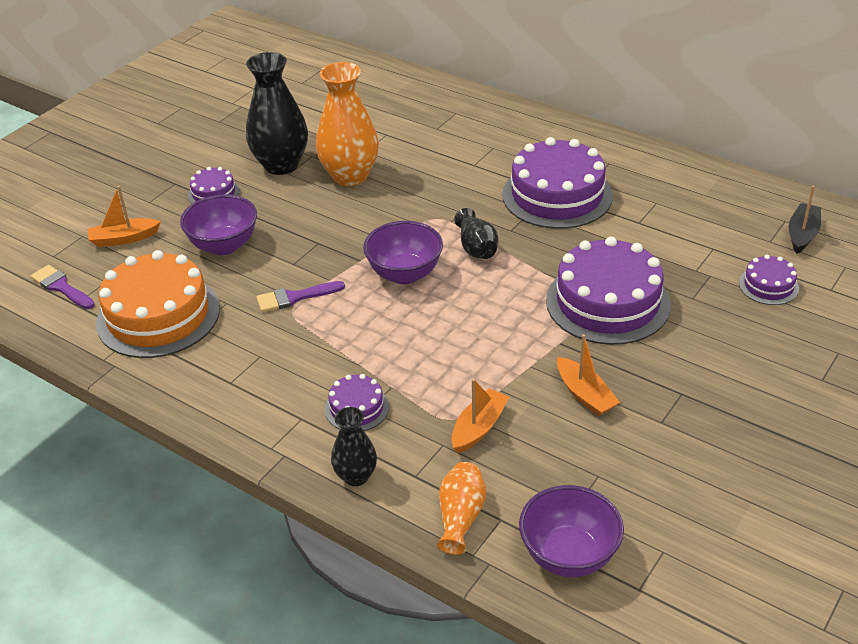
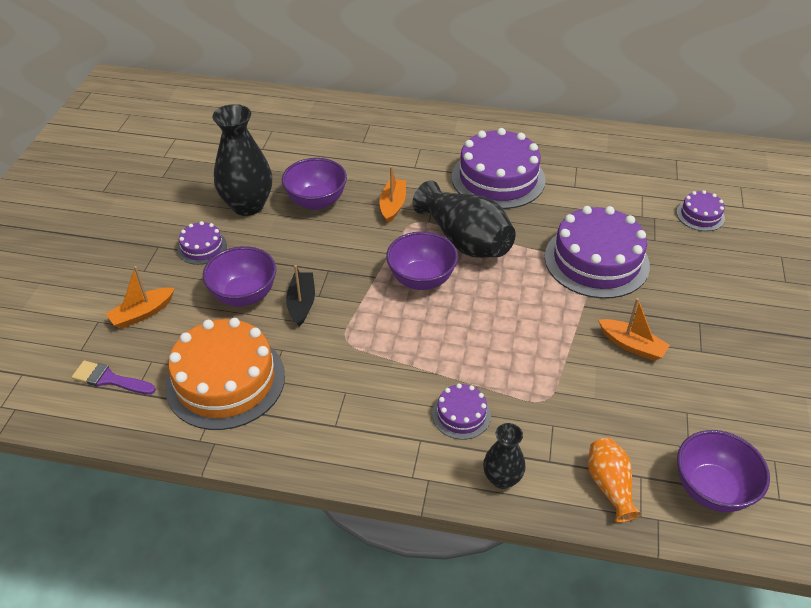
camera: 25 degrees left, 5 degrees up
(295, 297) = (341, 327): purple brush -> none
(350, 176) = (316, 201): orange vase -> purple bowl
(476, 248) = (465, 240): black vase -> black vase, size x1.84
(478, 428) = (571, 400): orange boat -> orange boat (393, 205)
(802, 234) = (695, 168): black boat -> black boat (301, 303)

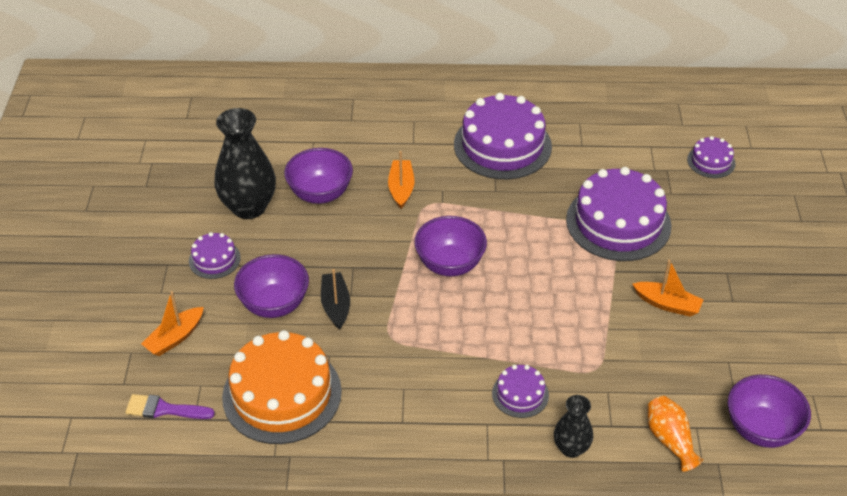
camera: 10 degrees left, 0 degrees up
(465, 240) = (483, 217): black vase -> none

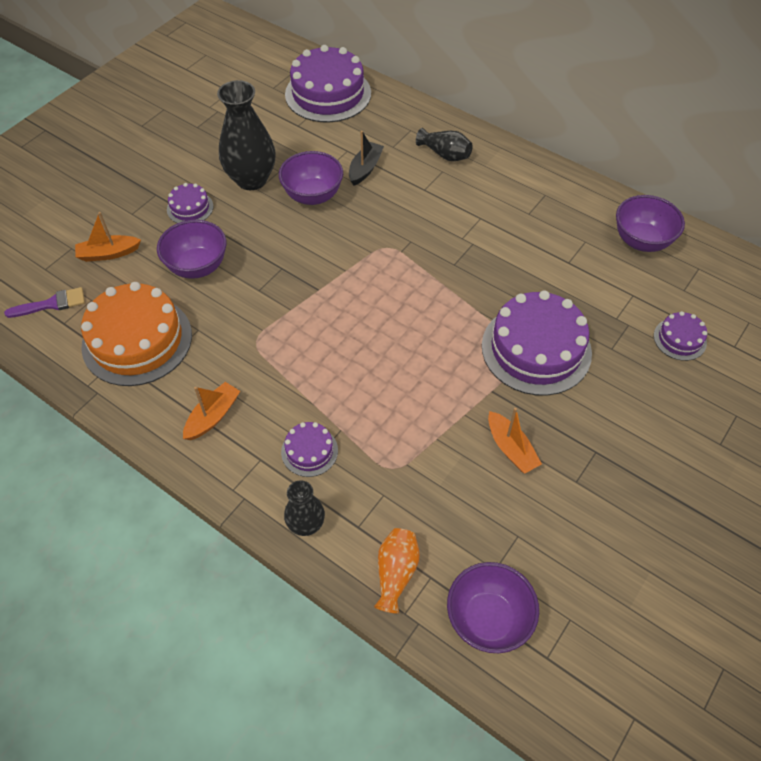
camera: 35 degrees right, 10 degrees up
(164, 409) = (51, 304): purple brush -> purple brush turned 120 degrees clockwise
(335, 305) = (240, 292): black boat -> black boat (365, 168)
(401, 188) = (379, 223): orange boat -> orange boat (213, 416)
(403, 106) = (445, 154): none -> black vase
(450, 264) = (357, 307): purple bowl -> purple bowl (641, 241)
(502, 145) = (497, 228): purple cake -> purple cake (328, 94)

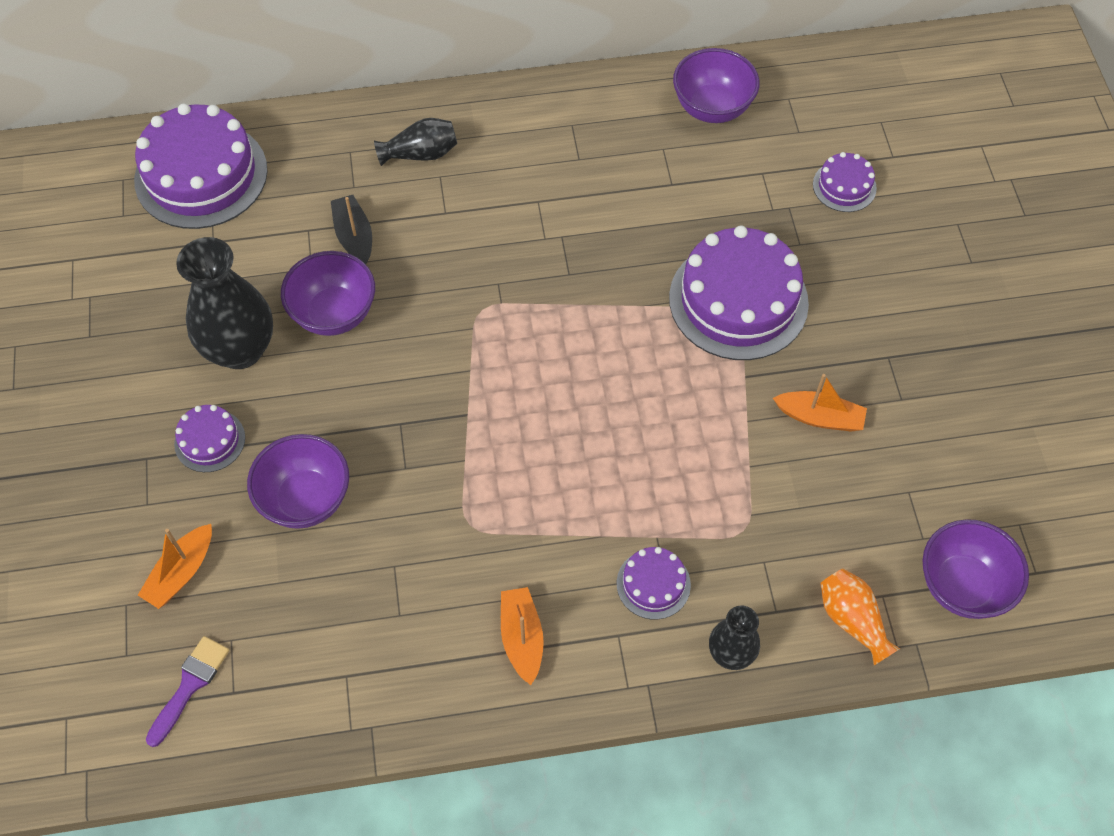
camera: 45 degrees left, 5 degrees up
(137, 340) = (343, 635): orange cake -> none

